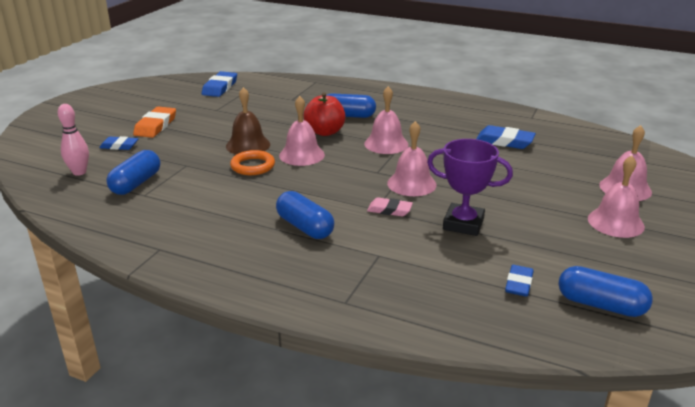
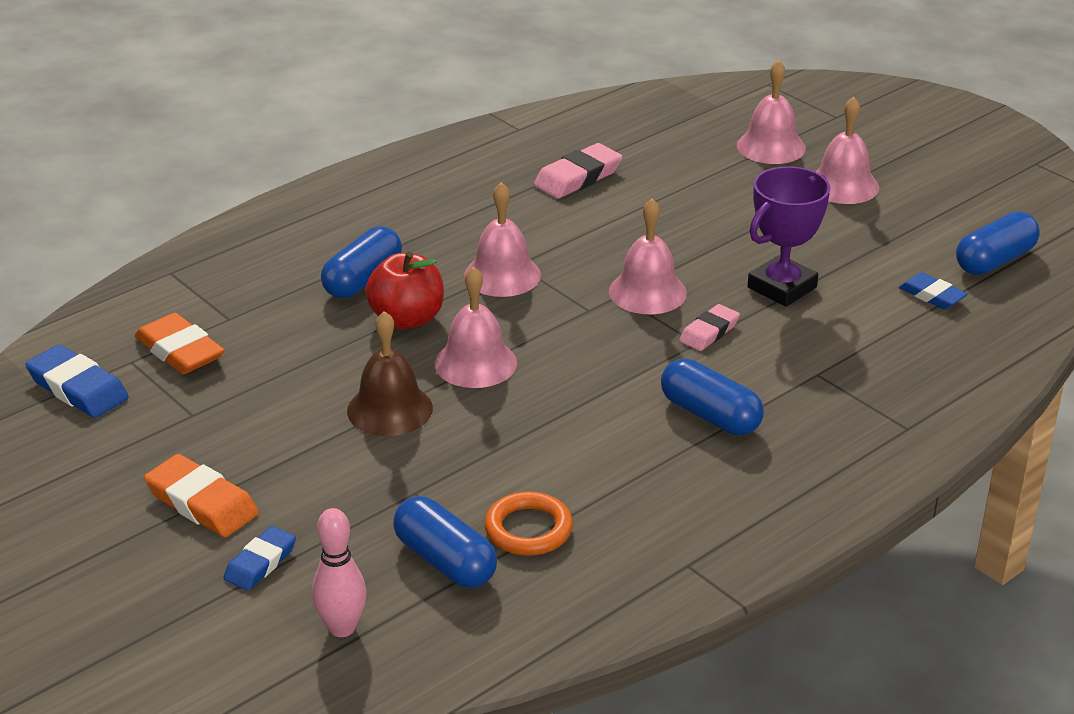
camera: 65 degrees left, 5 degrees up
(253, 166) = (477, 421): orange ring -> orange ring (528, 529)
(260, 97) = (180, 350): none -> orange eraser
(304, 227) = (710, 415): blue capsule -> blue capsule turned 60 degrees clockwise
(504, 141) = (578, 177): blue eraser -> pink eraser

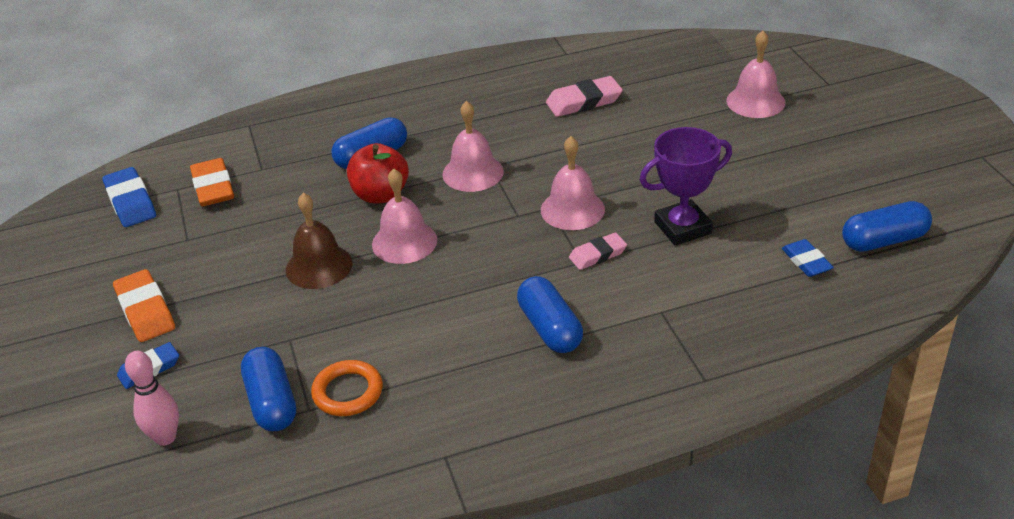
camera: 25 degrees right, 5 degrees up
(843, 185) = (794, 146): pink bell -> none

